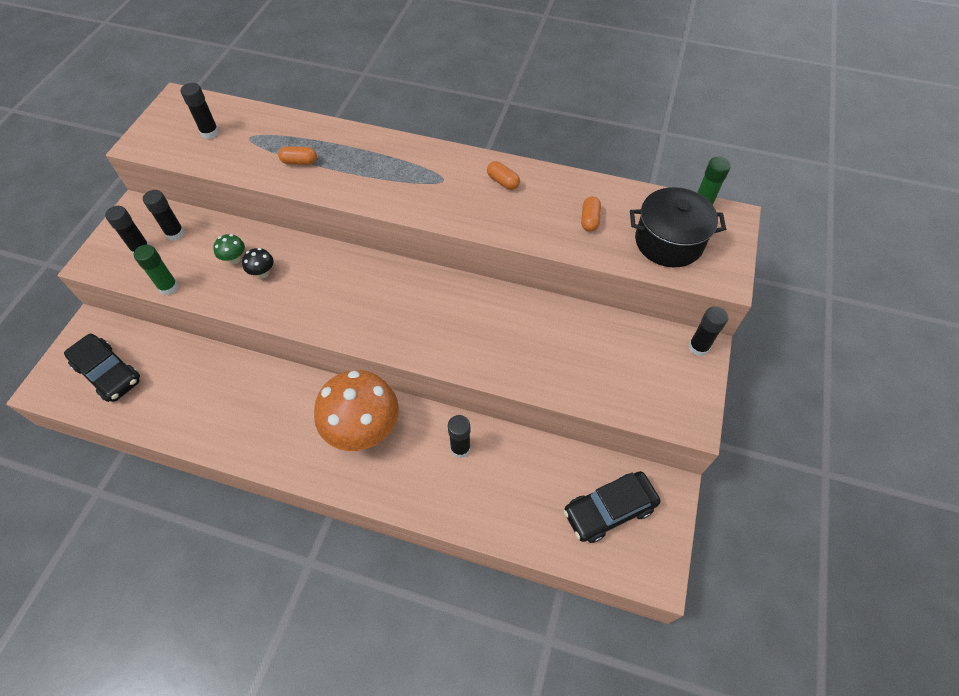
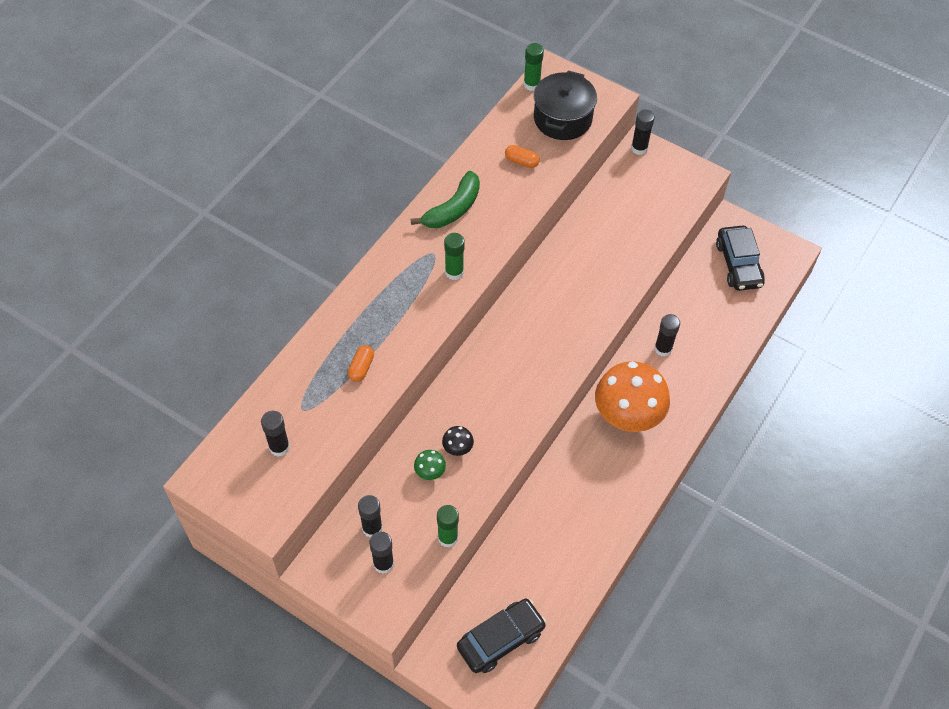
camera: 75 degrees left, 0 degrees up
(426, 199) = (454, 272): none -> green glue stick
(503, 182) = (453, 209): orange capsule -> green banana

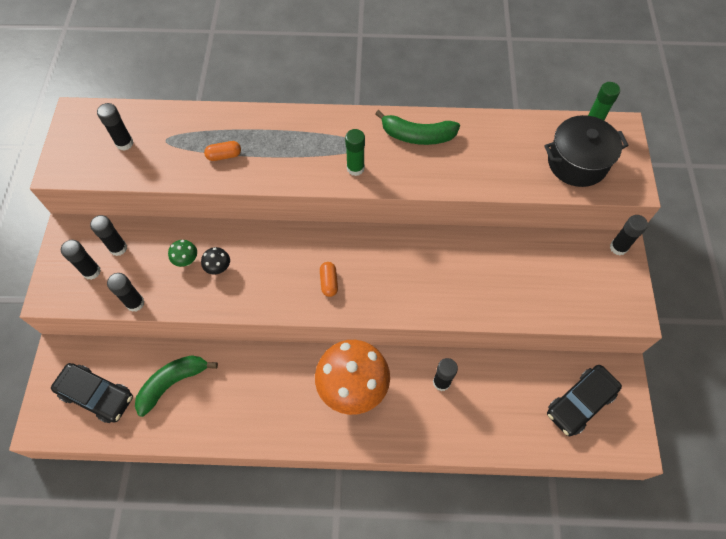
camera: 60 degrees right, 5 degrees up
(448, 538) = (135, 303): green glue stick -> black glue stick
(521, 161) = (505, 157): orange capsule -> orange capsule (329, 282)
(530, 564) = (173, 383): none -> green banana

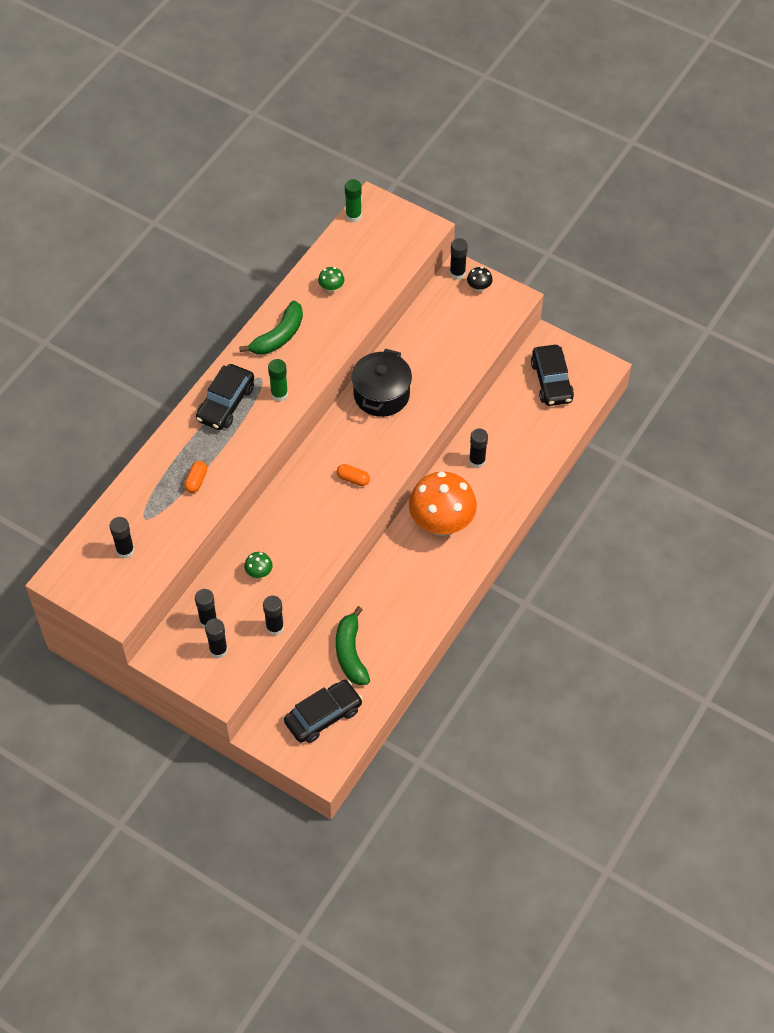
camera: 60 degrees left, 5 degrees down
(219, 268) = (284, 552): black mushroom -> black mushroom (479, 288)
(319, 135) = (226, 403): none -> black car
(500, 147) = (331, 288): none -> green mushroom
(577, 163) = (381, 249): black pot -> black pot (381, 394)

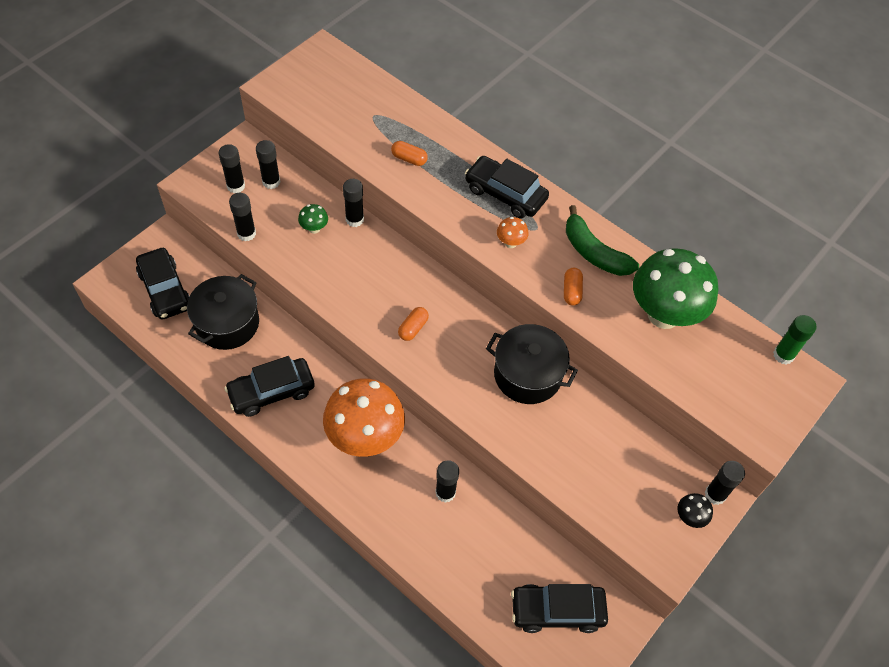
camera: 95 degrees right, 0 degrees up
(125, 550) = (339, 97): black glue stick -> black glue stick (354, 219)
(279, 394) = (510, 243): green glue stick -> orange mushroom
(321, 349) = (571, 291): none -> orange capsule
(331, 288) = (663, 314): green mushroom -> green mushroom, size x2.49
(350, 653) = (227, 323): green banana -> black pot
(413, 601) = (271, 392): none -> black car

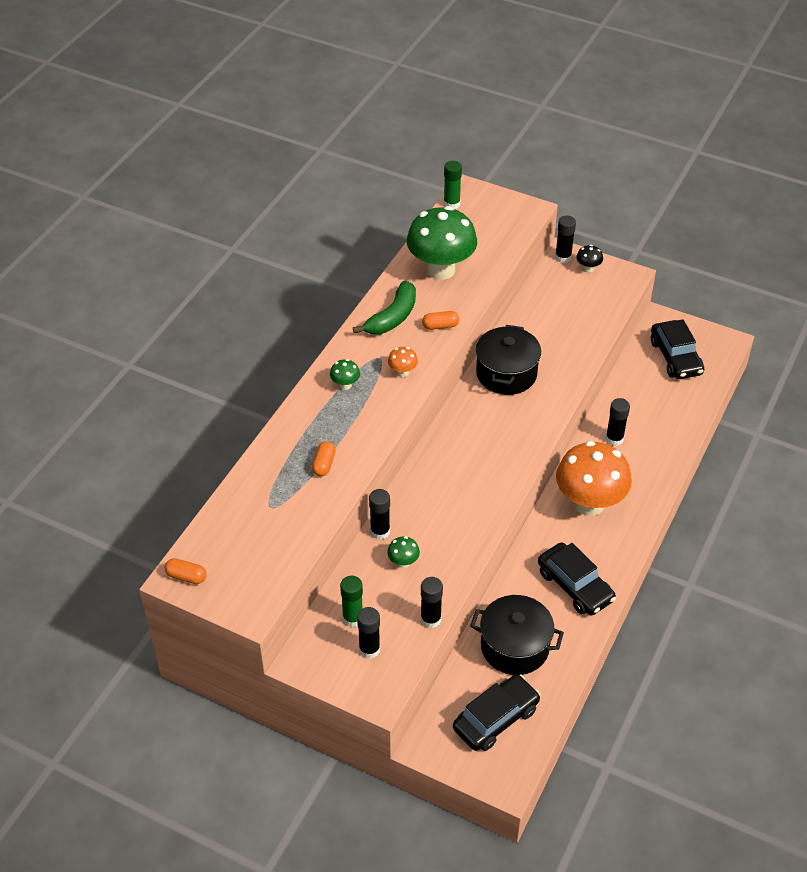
camera: 100 degrees left, 10 degrees down
(271, 182) = (353, 618): black glue stick -> green glue stick
(413, 328) = (491, 458): orange capsule -> orange capsule (186, 577)
(505, 194) = (345, 385): black car -> green mushroom

